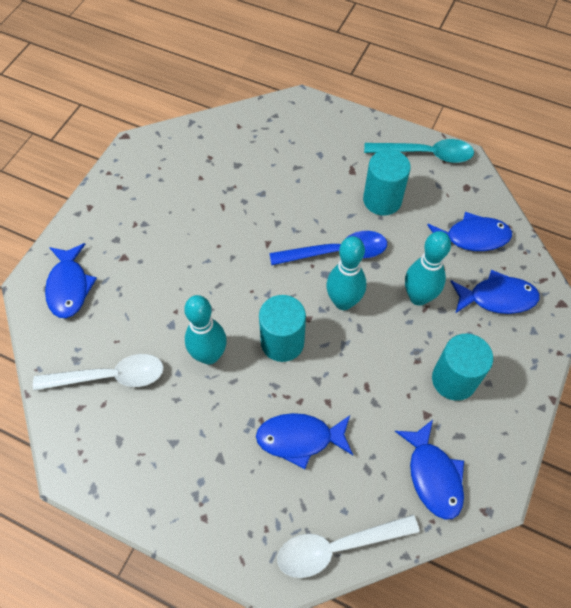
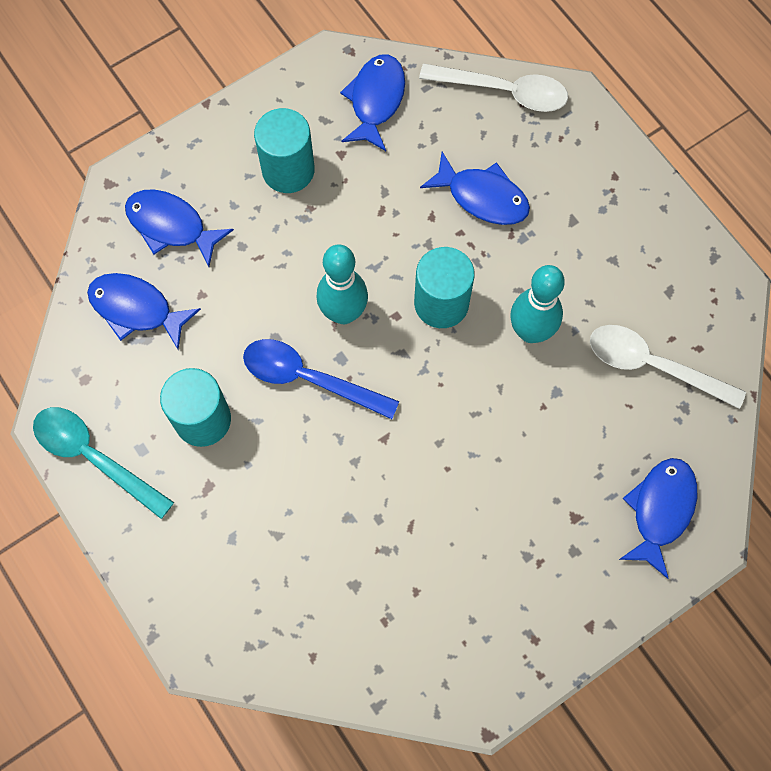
camera: 150 degrees left, 10 degrees up
(418, 297) = (256, 273): turquoise bowling pin -> none

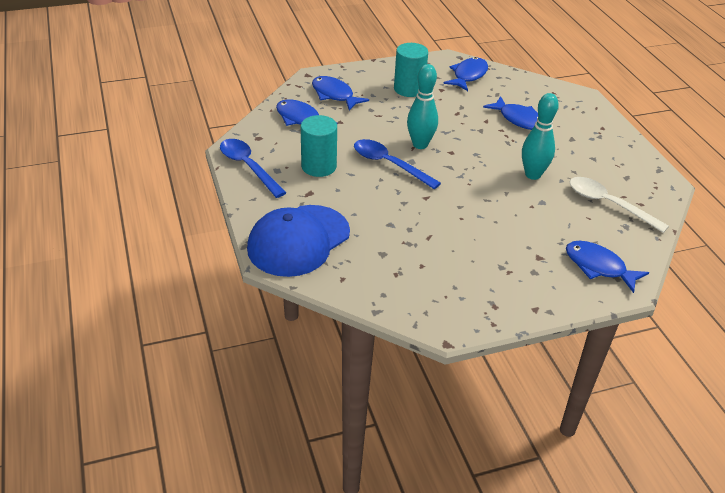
camera: 15 degrees right, 30 degrees down
(94, 457) = (248, 167): turquoise spoon -> blue spoon
(226, 599) = (298, 241): none -> blue cap
(441, 303) = (480, 153): turquoise cylinder -> none
(504, 91) = (544, 86): white spoon -> none
(660, 510) = (598, 267): blue fish -> blue fish turned 90 degrees counterclockwise

